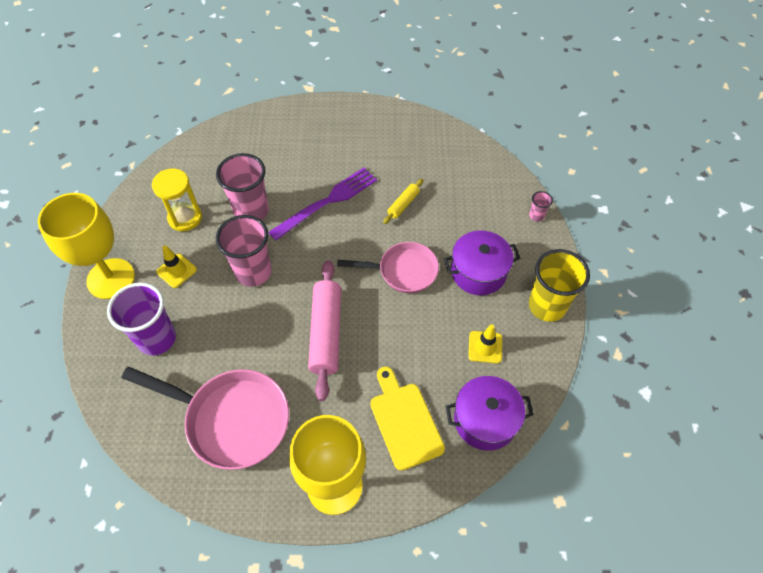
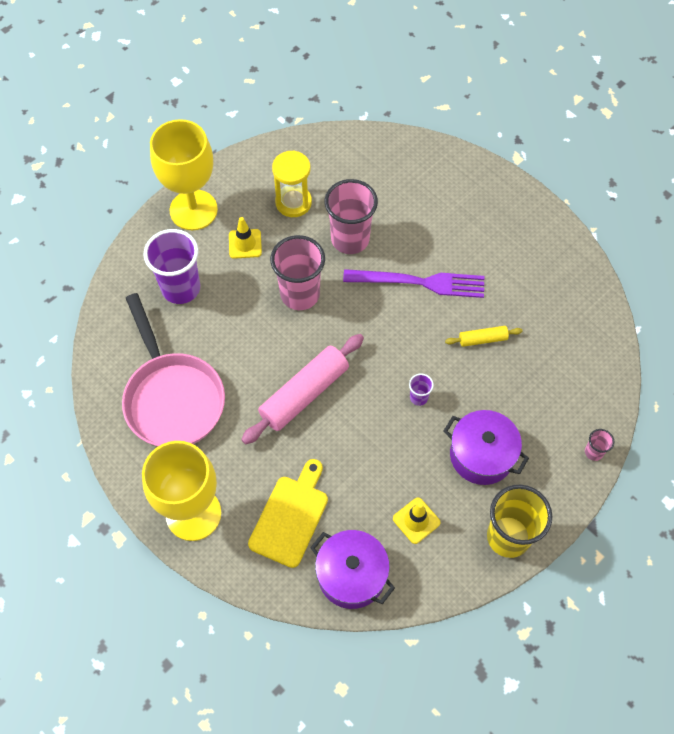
camera: 45 degrees right, 5 degrees up
(403, 271) = (418, 397): pink pan -> purple cup

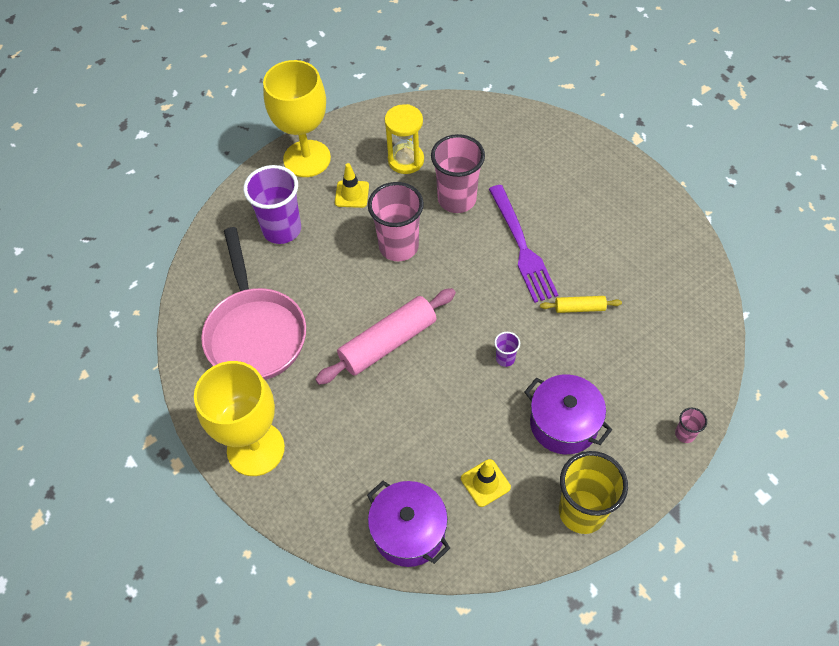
camera: 10 degrees right, 5 degrees down
(290, 517) = (354, 463): yellow cutting board -> none
(420, 282) = (522, 247): purple fork -> purple fork turned 60 degrees clockwise

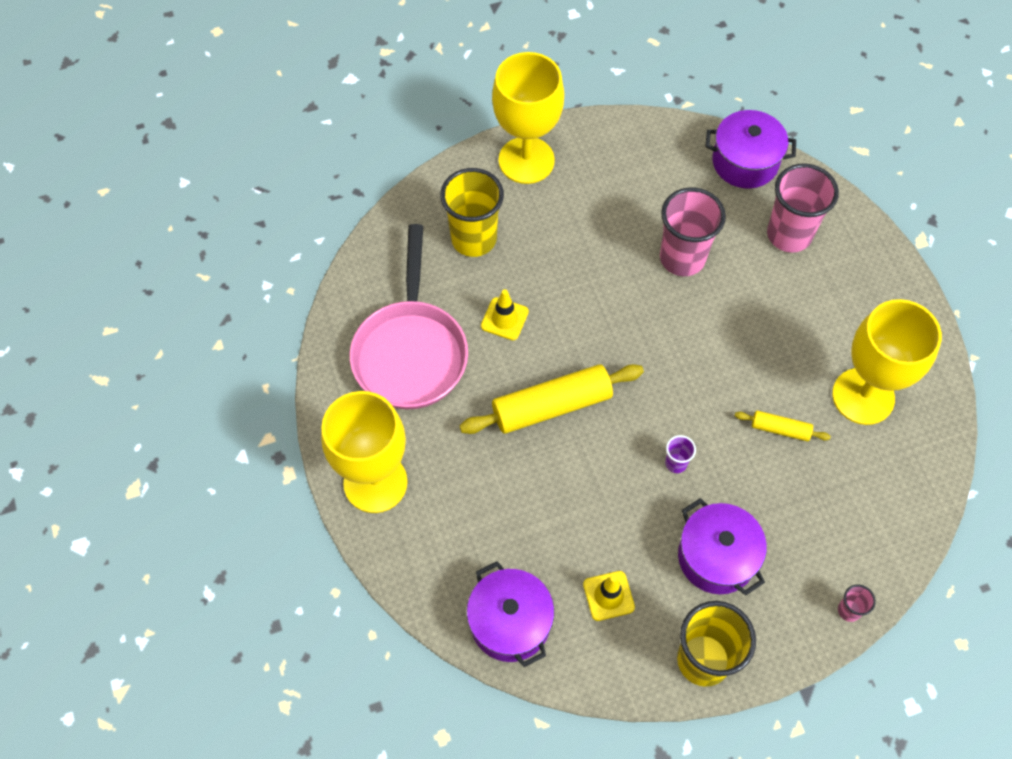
camera: 15 degrees right, 5 degrees up
(282, 229) = (474, 239): purple cup -> yellow cup
(352, 194) = (564, 218): yellow traffic cone -> yellow traffic cone (504, 319)
(388, 343) = (551, 406): pink rolling pin -> yellow rolling pin
(398, 246) = (598, 296): pink cup -> pink cup (789, 234)
(406, 160) = (638, 193): yellow hourglass -> none
(482, 116) = (745, 162): none -> purple pot
(522, 247) = (738, 337): purple fork -> none
(635, 264) = (863, 396): none -> yellow goblet

